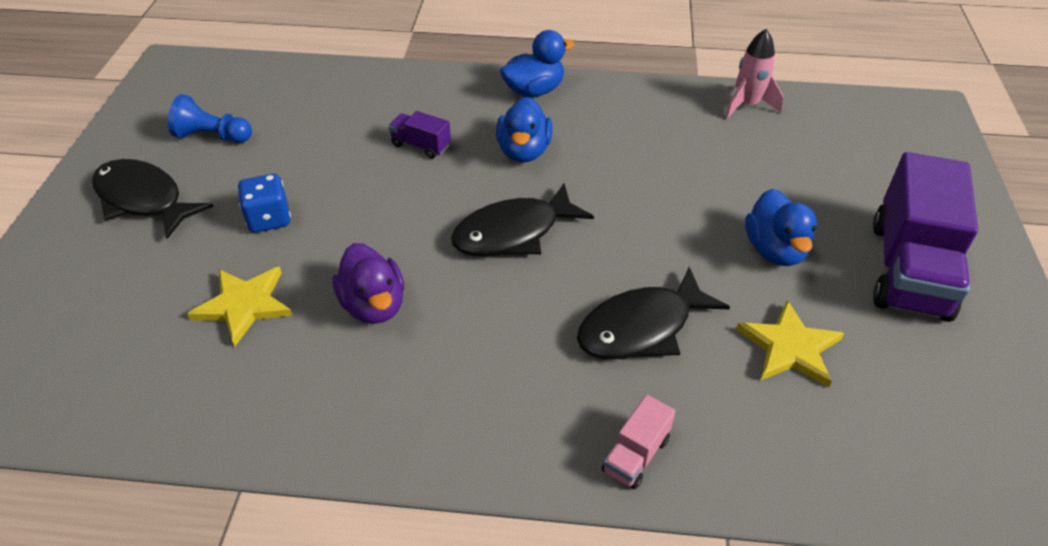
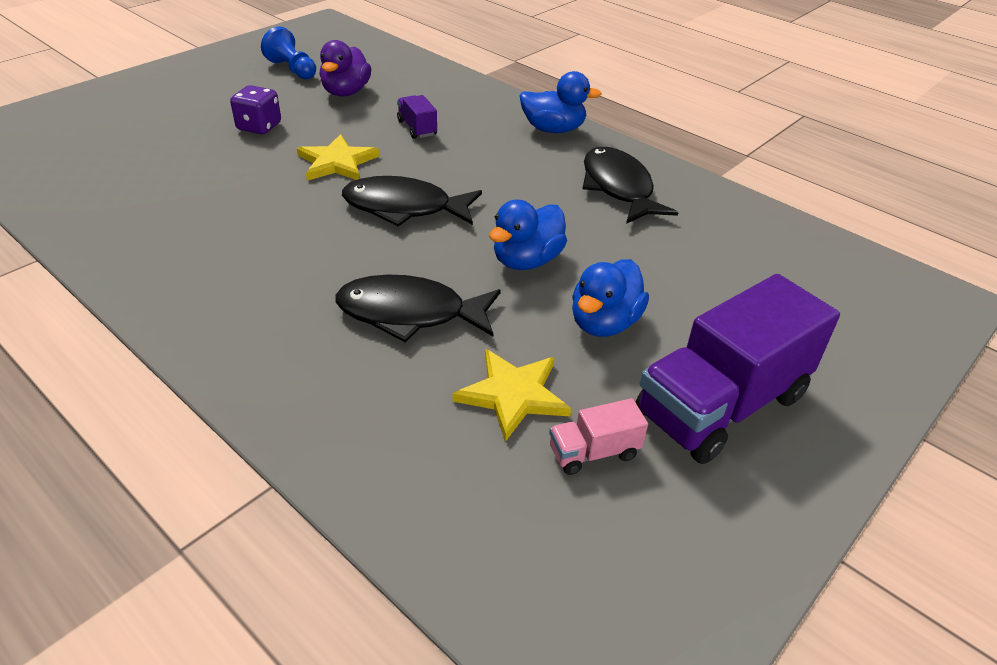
camera: 35 degrees right, 5 degrees down
(143, 199) = (206, 86): black fish -> black fish (618, 188)
(244, 305) = (177, 165): yellow star -> yellow star (337, 162)
(269, 219) = (259, 127): blue dice -> purple dice
(374, 305) = (249, 203): purple duck -> purple duck (346, 92)
(524, 151) = (487, 163): blue duck -> blue duck (527, 260)
(636, 455) = (283, 388): pink truck -> pink truck (593, 452)
(747, 105) = (736, 213): pink rocket -> none

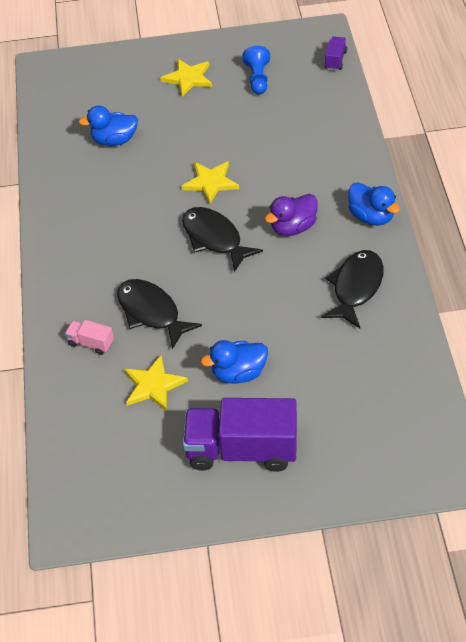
camera: 45 degrees right, 10 degrees up
(204, 90) = (188, 78): none -> yellow star
(259, 127) = (193, 129): purple dice -> none
(346, 92) = (271, 118): purple duck -> purple duck (293, 227)
(417, 128) = (284, 174): purple truck -> purple truck (335, 60)
(527, 260) = (242, 312): blue duck -> blue duck (114, 140)
(593, 452) = (157, 434): pink truck -> pink truck (91, 343)

